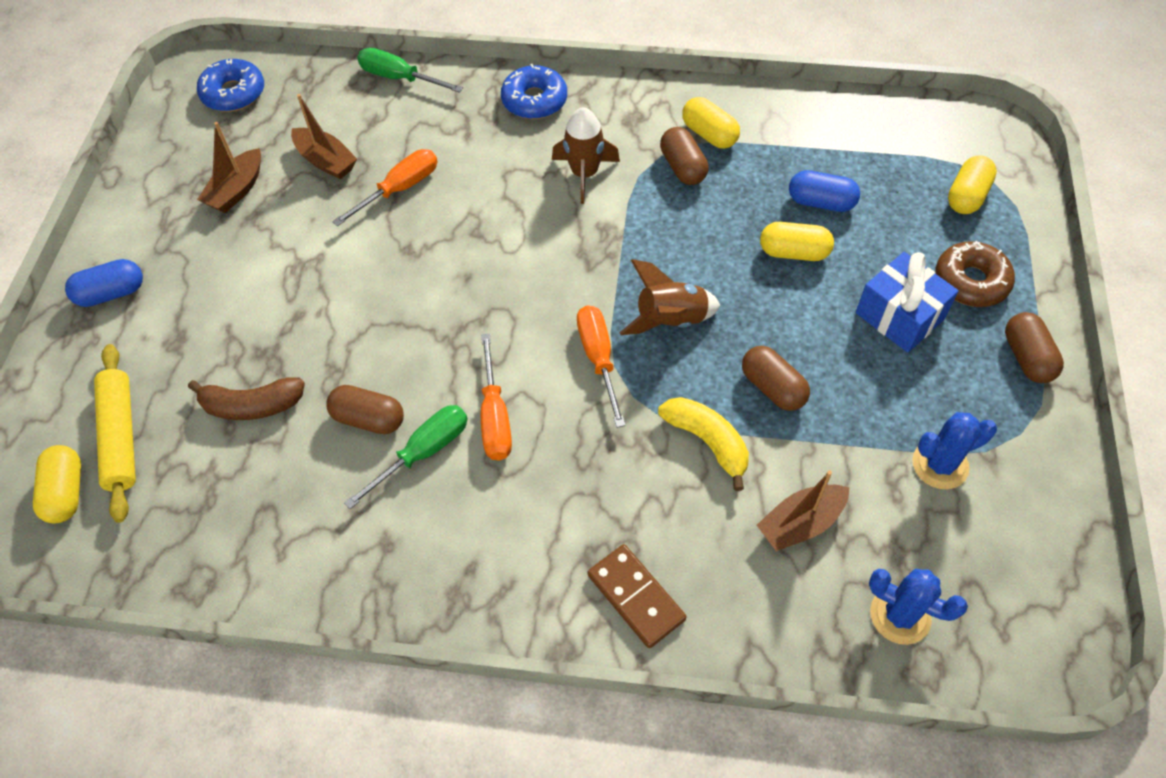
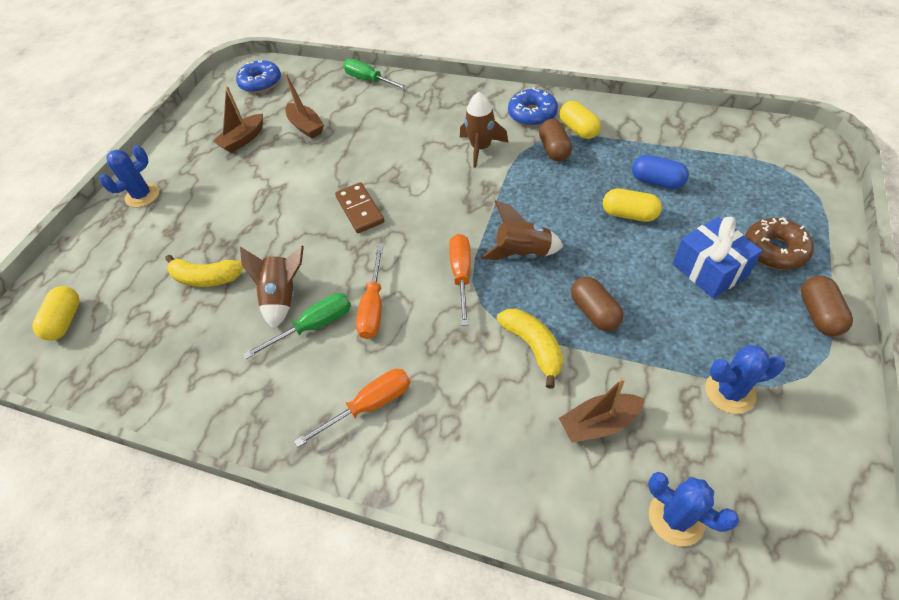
camera: 15 degrees right, 5 degrees down
(111, 293) = (142, 195): blue capsule -> blue cactus
(121, 436) = (114, 288): yellow rolling pin -> none
(252, 406) = (206, 278): brown banana -> yellow banana
(369, 419) = (283, 297): brown capsule -> brown rocket
(400, 189) = (349, 147): orange screwdriver -> orange screwdriver (370, 405)
(534, 100) = (457, 100): blue donut -> blue donut (532, 114)
(635, 597) = (448, 463): brown domino -> brown domino (360, 210)
(967, 196) = (778, 187): yellow capsule -> none

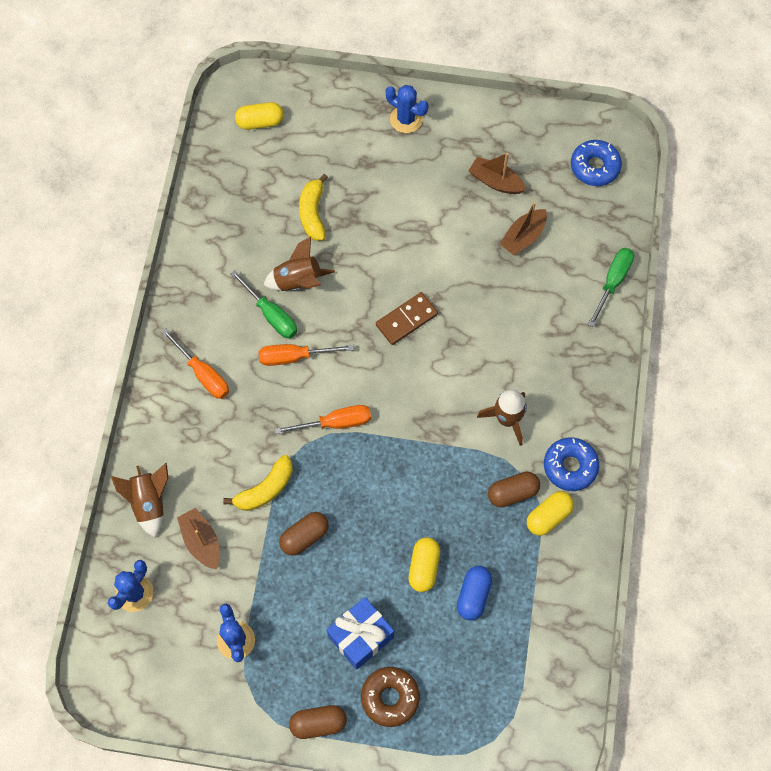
camera: 75 degrees right, 15 degrees up
(522, 253) = (366, 473): brown rocket -> brown rocket (149, 503)

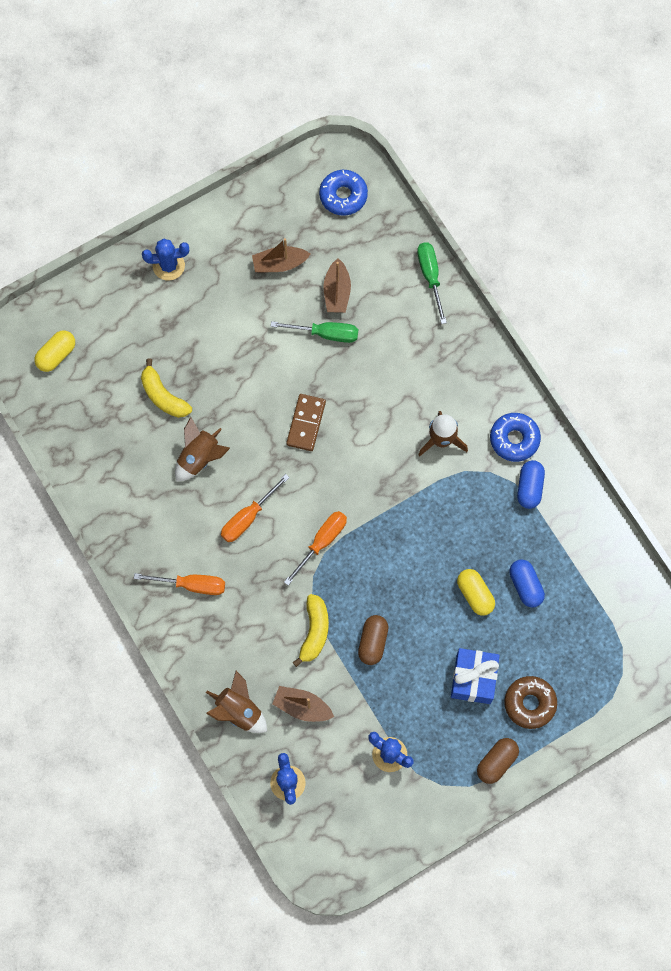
camera: 40 degrees left, 5 degrees up
(271, 315) = (202, 499): green screwdriver -> green screwdriver (325, 334)
(512, 493) = (491, 491): brown capsule -> none
(548, 516) = (529, 487): yellow capsule -> blue capsule

